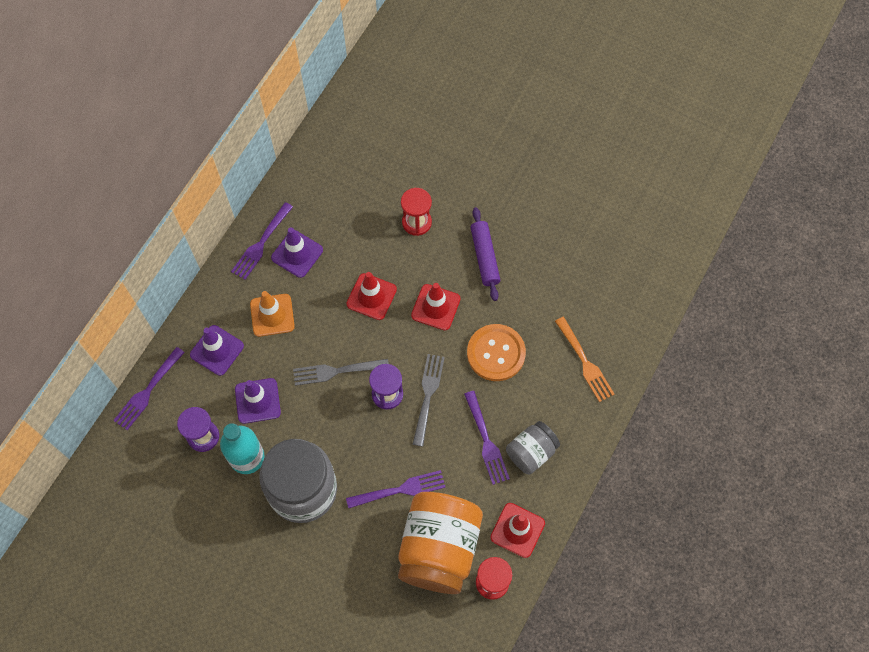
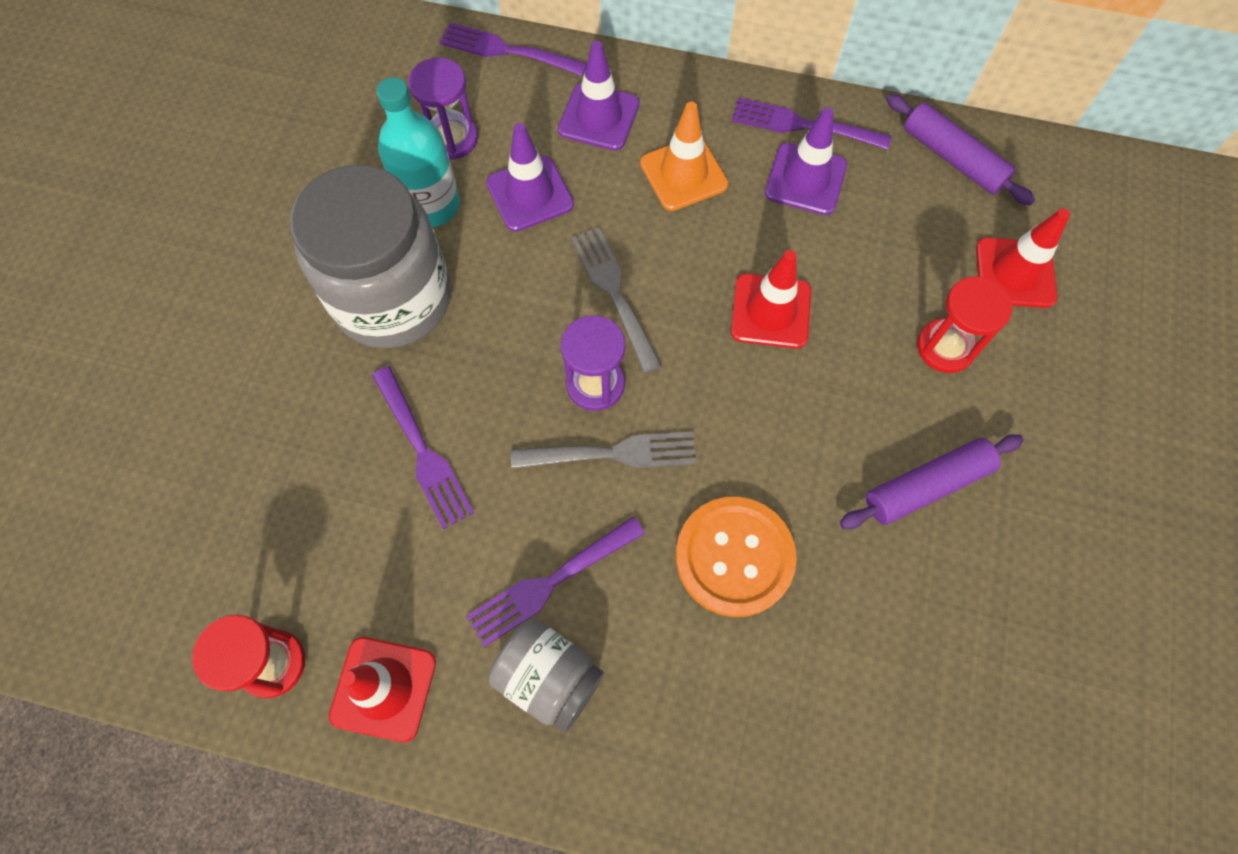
camera: 75 degrees right, 0 degrees up
(308, 177) = (952, 158): none -> purple rolling pin
(435, 307) = (790, 423): red traffic cone -> red traffic cone (1015, 273)
(439, 548) = (324, 547): orange jar -> none
(585, 362) = (773, 747): orange fork -> none

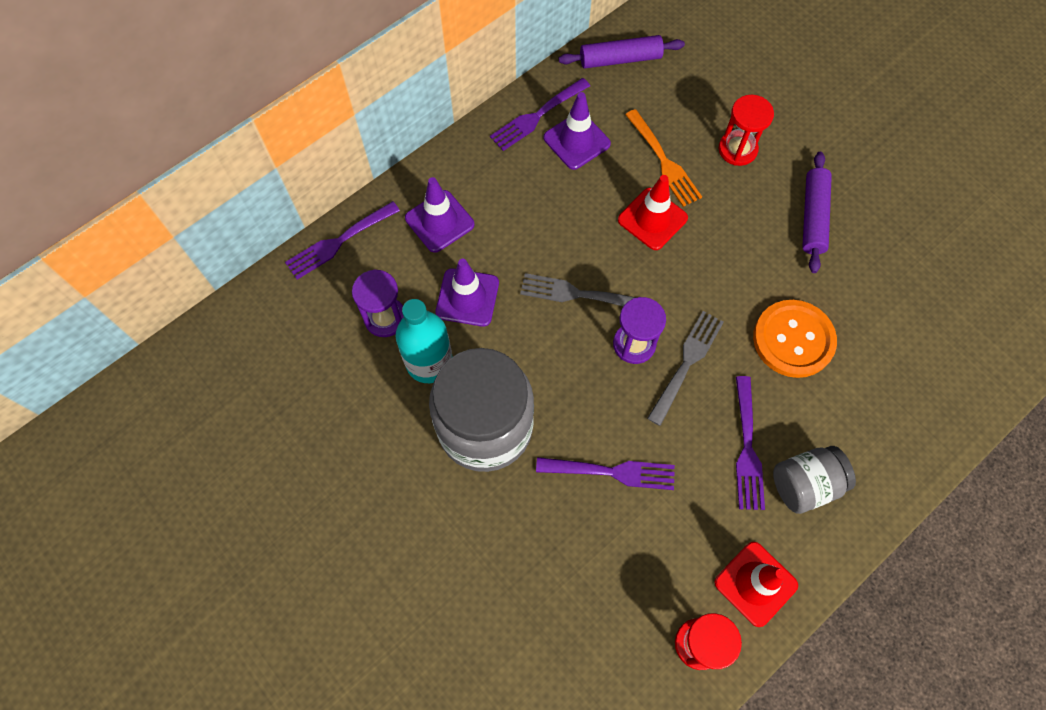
camera: 55 degrees left, 0 degrees up
(683, 174) = (521, 202): orange traffic cone -> none
(857, 279) = (663, 161): none -> orange fork
(1015, 273) = (716, 84): red traffic cone -> none

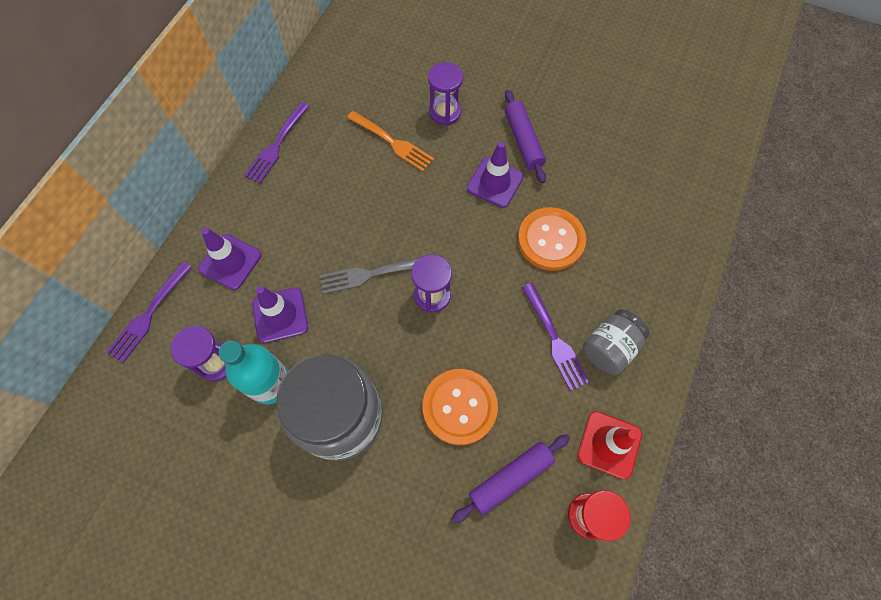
camera: 25 degrees left, 0 degrees up
(576, 141) = (317, 153): purple traffic cone -> purple traffic cone (495, 182)
(612, 472) = (459, 407): purple fork -> orange button
(620, 59) = (324, 77): purple rolling pin -> purple rolling pin (510, 478)
(652, 219) = (403, 190): red traffic cone -> none
(686, 363) = (479, 293): grey fork -> none
(737, 149) = (445, 112): red hourglass -> purple hourglass

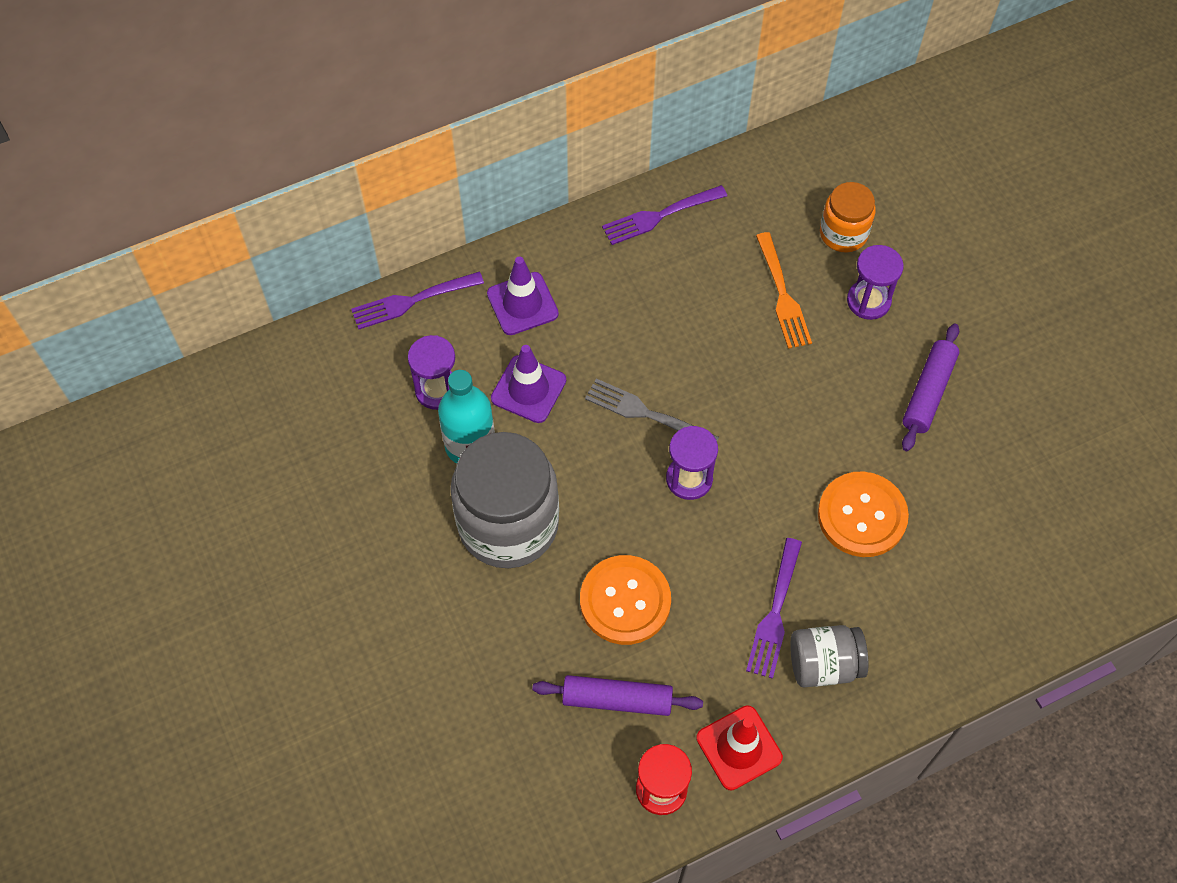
camera: 40 degrees right, 5 degrees down
(397, 83) = (843, 233): none -> orange jar
(495, 182) = (856, 414): purple traffic cone -> none

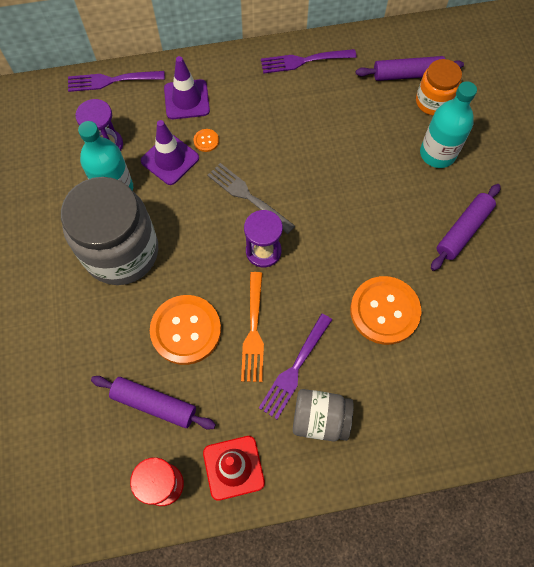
camera: 15 degrees right, 5 degrees up
(567, 353) = (206, 141): none -> orange button
(782, 295) = (375, 135): orange fork -> orange fork (253, 331)
(800, 204) = (407, 75): none -> purple rolling pin
(868, 301) = (437, 153): purple hourglass -> turquoise bottle

